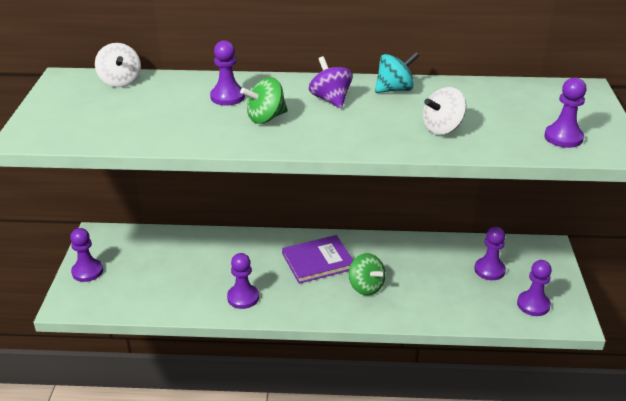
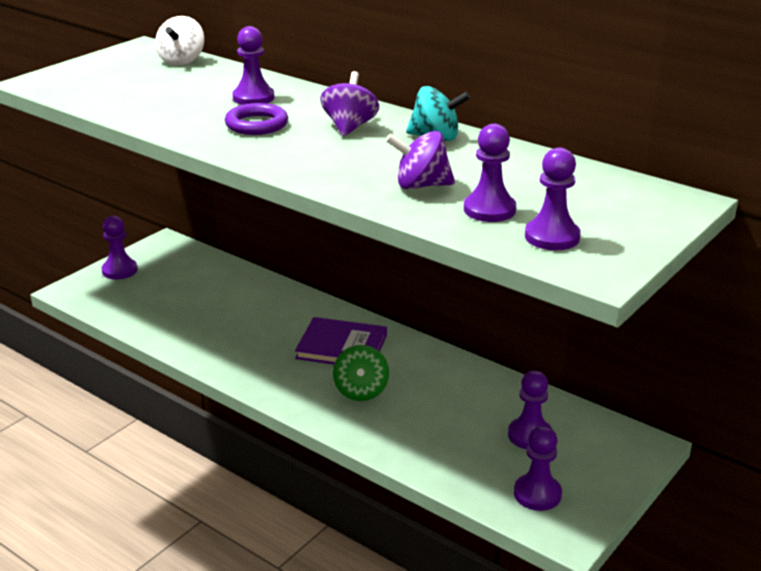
camera: 35 degrees right, 5 degrees down
(243, 297) = (225, 348): purple pawn -> purple pawn (489, 210)
(266, 118) = (256, 124): green spinning top -> purple ring
(442, 128) = (421, 185): white spinning top -> purple spinning top

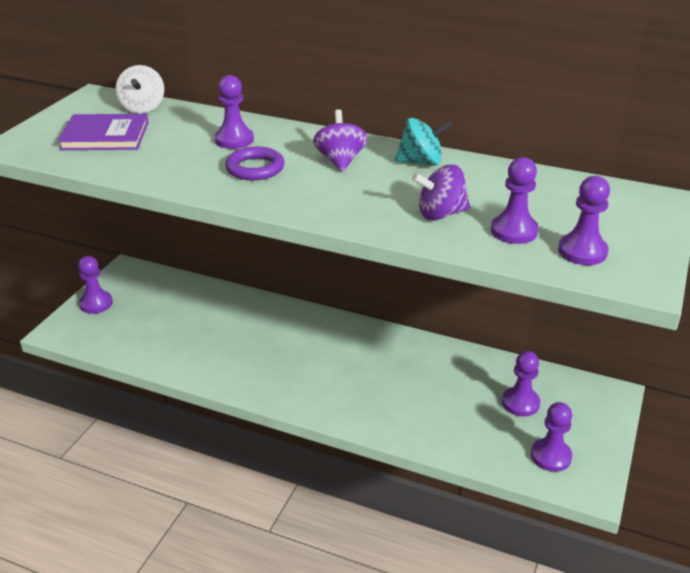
camera: 15 degrees left, 5 degrees up
(341, 346) = (329, 347): purple book -> purple book (105, 136)
(361, 391) = (365, 387): green spinning top -> none

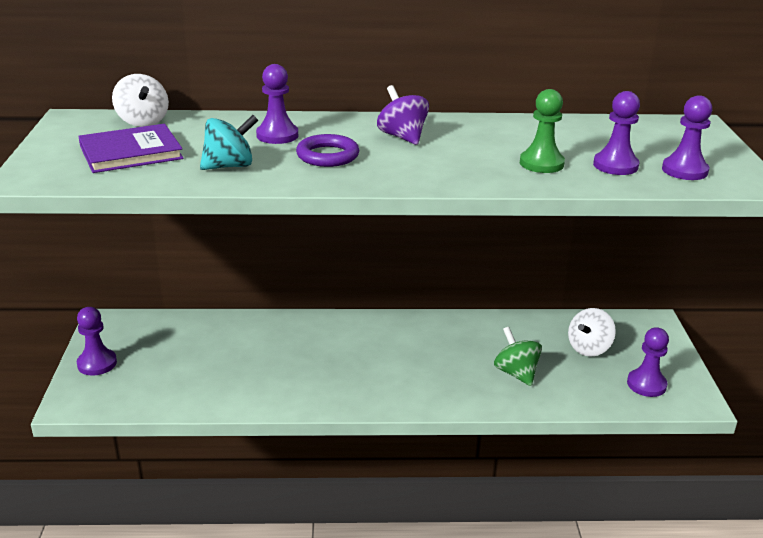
camera: 25 degrees left, 5 degrees down
(421, 162) = (476, 127): turquoise spinning top -> turquoise spinning top (229, 166)
(429, 408) = (516, 373): none -> green spinning top
(441, 214) = (541, 163): purple spinning top -> green pawn
(520, 403) = (589, 348): purple pawn -> white spinning top

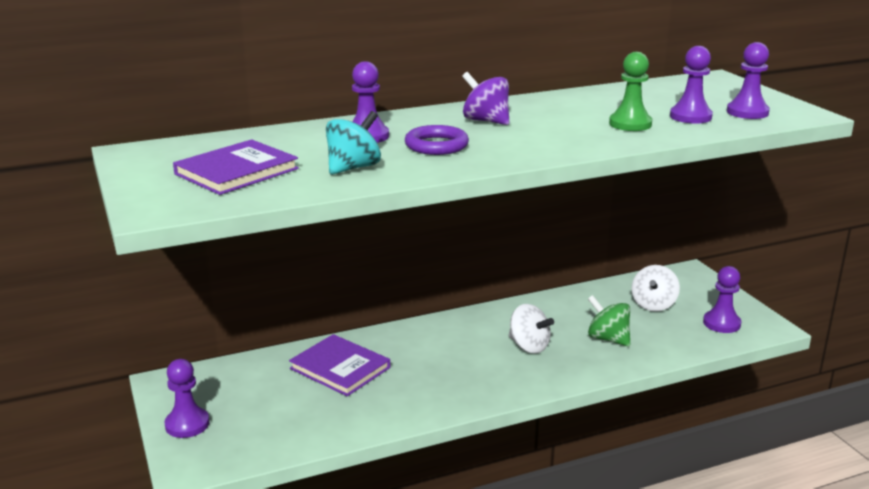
camera: 20 degrees left, 5 degrees down
(143, 122) = (214, 144): white spinning top -> white spinning top (529, 346)
(252, 343) = (340, 368): none -> purple book

